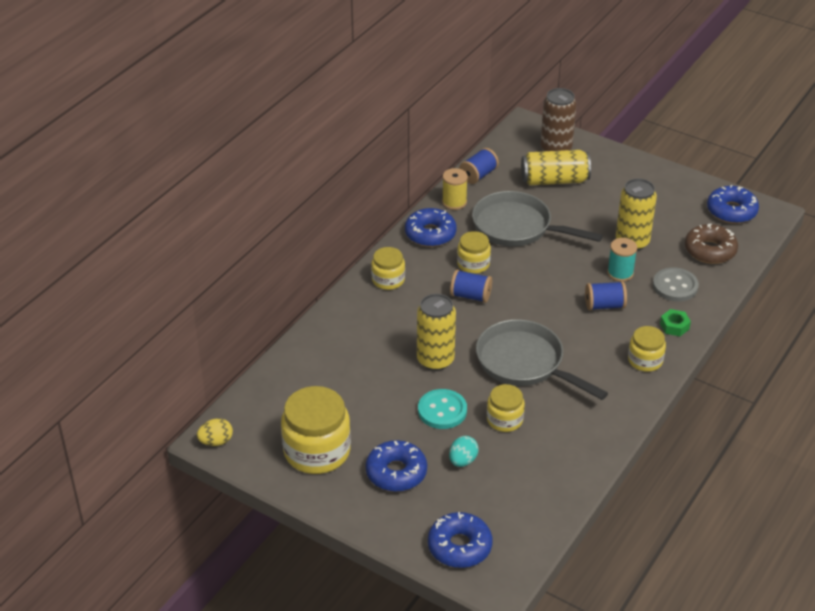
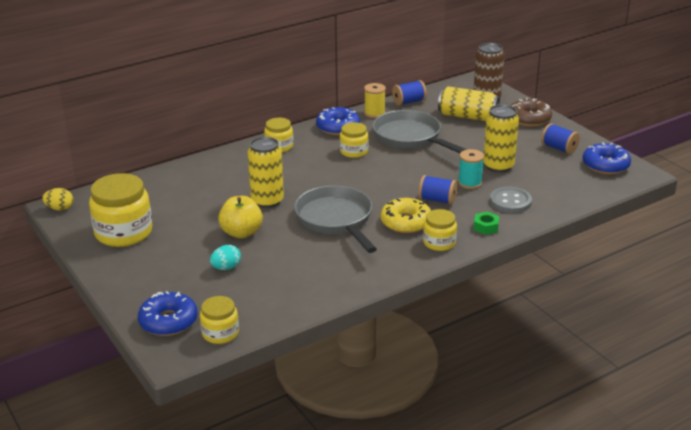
camera: 25 degrees right, 10 degrees down
(396, 472) = (168, 261): blue donut -> none
(442, 410) = (241, 233): turquoise button -> yellow apple
(470, 296) = (333, 169): blue spool -> blue spool (559, 148)
(504, 420) = (285, 251): yellow jar -> yellow jar (220, 333)
(595, 344) = (406, 222): none -> yellow donut
(710, 250) = (563, 186): brown donut -> brown donut (529, 119)

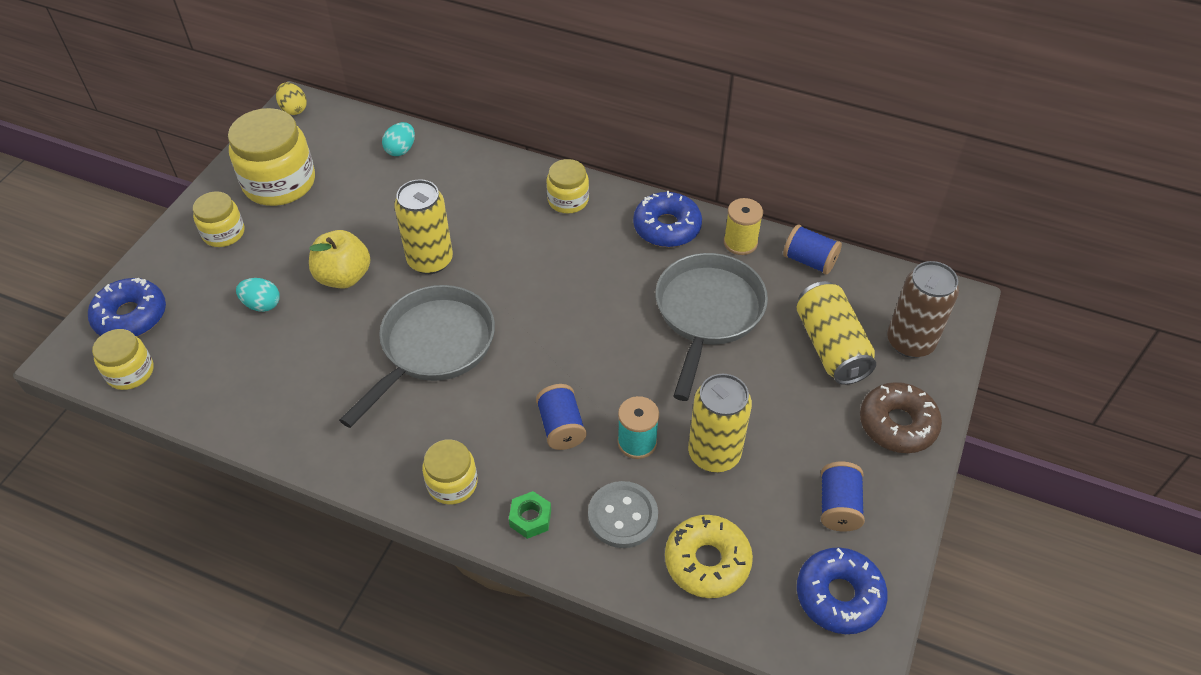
camera: 55 degrees right, 20 degrees up
(159, 183) = (401, 150): none -> turquoise egg
(354, 151) = (617, 276): yellow jar -> yellow jar (223, 233)
(406, 222) = (478, 421): yellow donut -> yellow donut (707, 562)

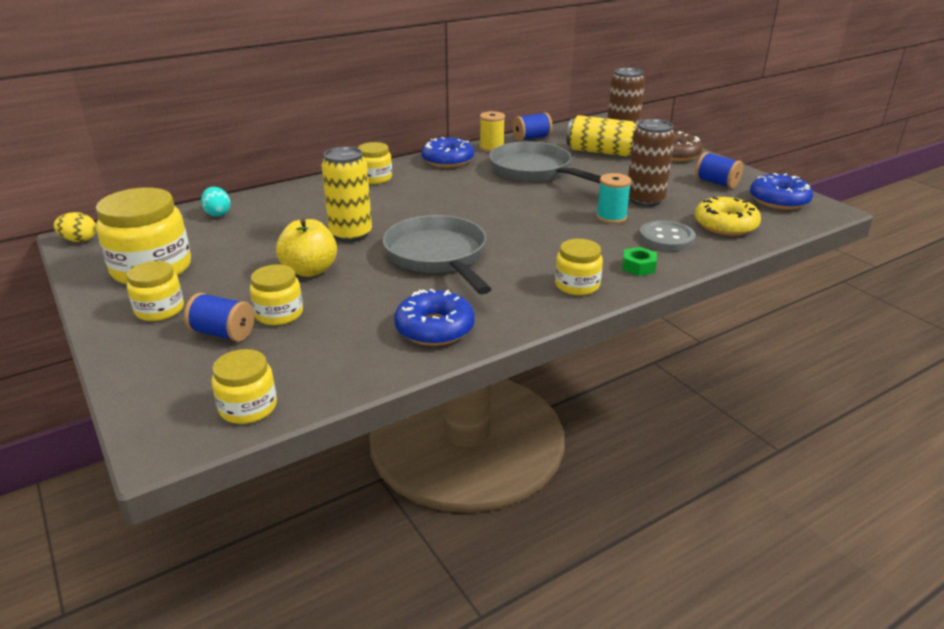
camera: 55 degrees left, 20 degrees down
(131, 316) = (174, 388): blue donut -> blue donut (434, 328)
(262, 304) = (279, 314): turquoise egg -> yellow jar
(561, 427) = (571, 235): blue spool -> blue spool (223, 333)
(714, 453) = (645, 200): yellow can -> brown can

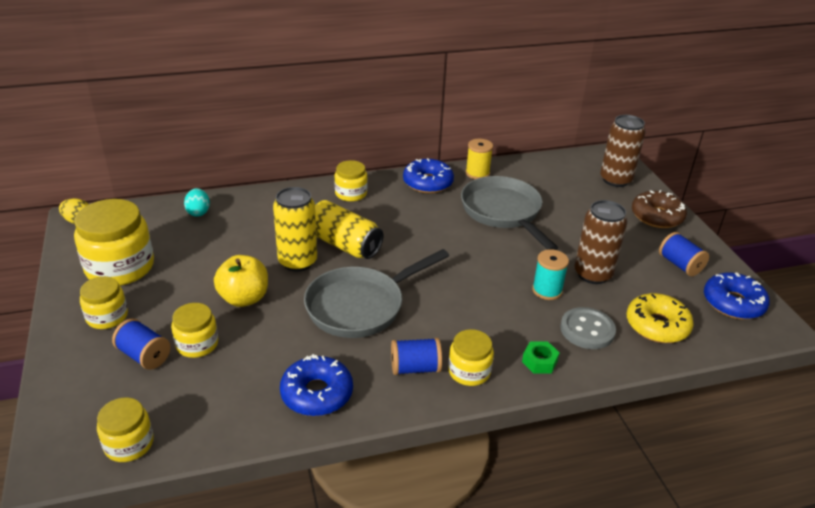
camera: 15 degrees right, 5 degrees up
(438, 256) = (360, 306): grey pan -> grey pan turned 120 degrees counterclockwise
(531, 138) = (523, 166): blue spool -> blue spool (415, 368)
(601, 152) = (583, 198): yellow can -> yellow can (343, 244)

